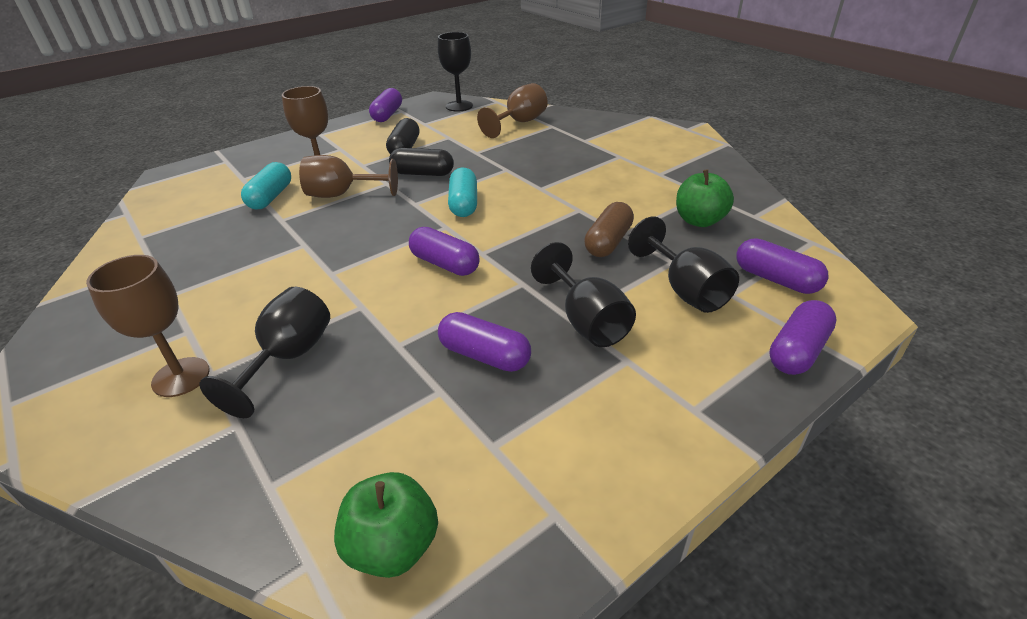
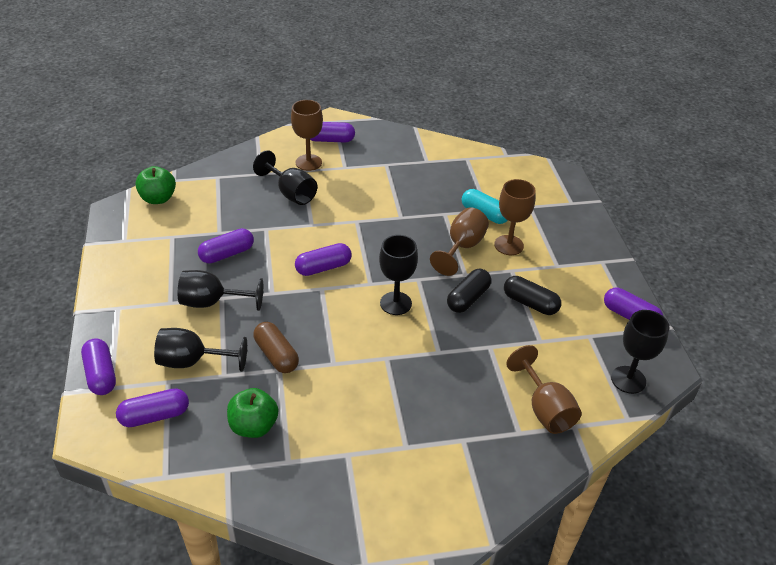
camera: 115 degrees right, 5 degrees up
(90, 381) = (330, 140): none -> purple capsule
(464, 204) = (396, 303): turquoise capsule -> black goblet

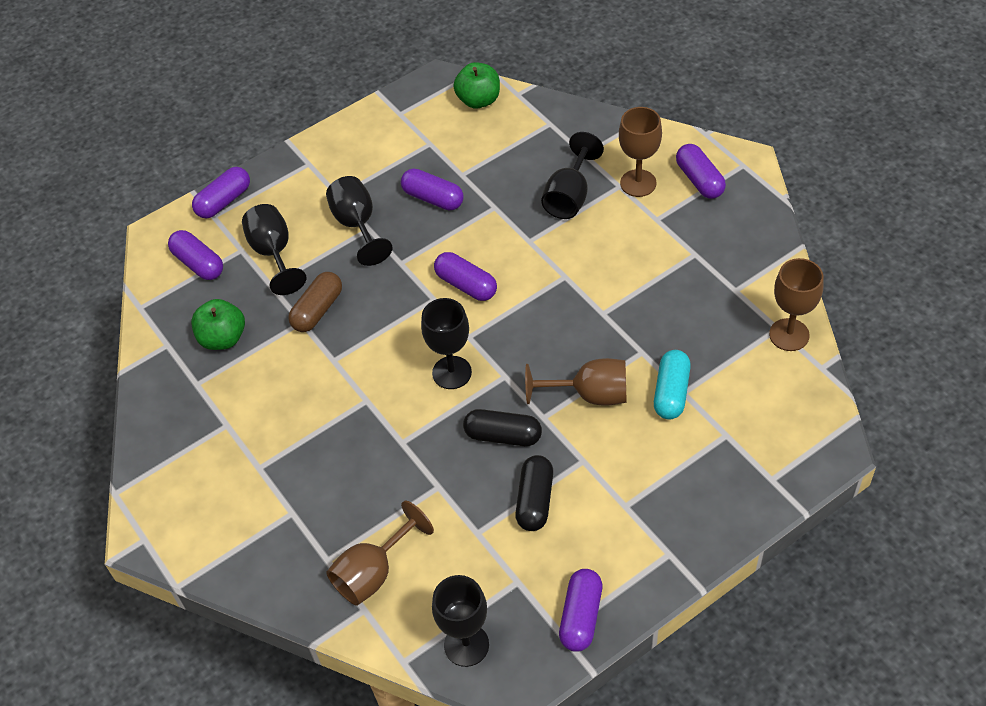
camera: 70 degrees right, 10 degrees up
(509, 245) = (628, 440): brown goblet -> brown goblet (789, 335)

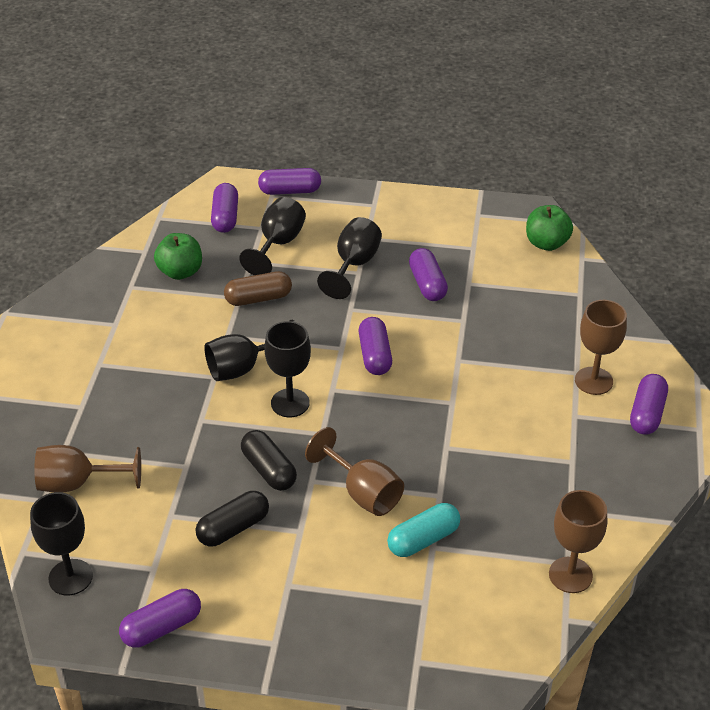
camera: 40 degrees right, 10 degrees down
(569, 196) = (528, 352): black goblet -> black goblet (244, 368)

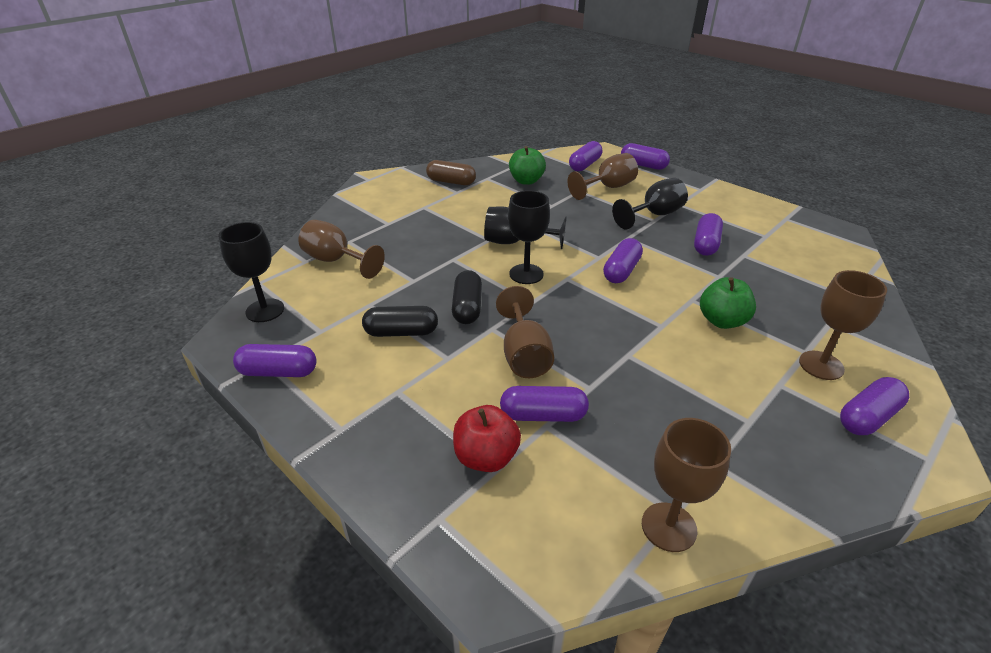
camera: 35 degrees right, 5 degrees down
(258, 298) = (564, 210): brown capsule -> brown capsule (451, 182)
(278, 244) = (608, 188): black goblet -> brown goblet
(410, 598) = (486, 457): none -> red apple
(423, 539) = (543, 415): turquoise capsule -> purple capsule
(546, 243) = (839, 254): green apple -> green apple (722, 321)

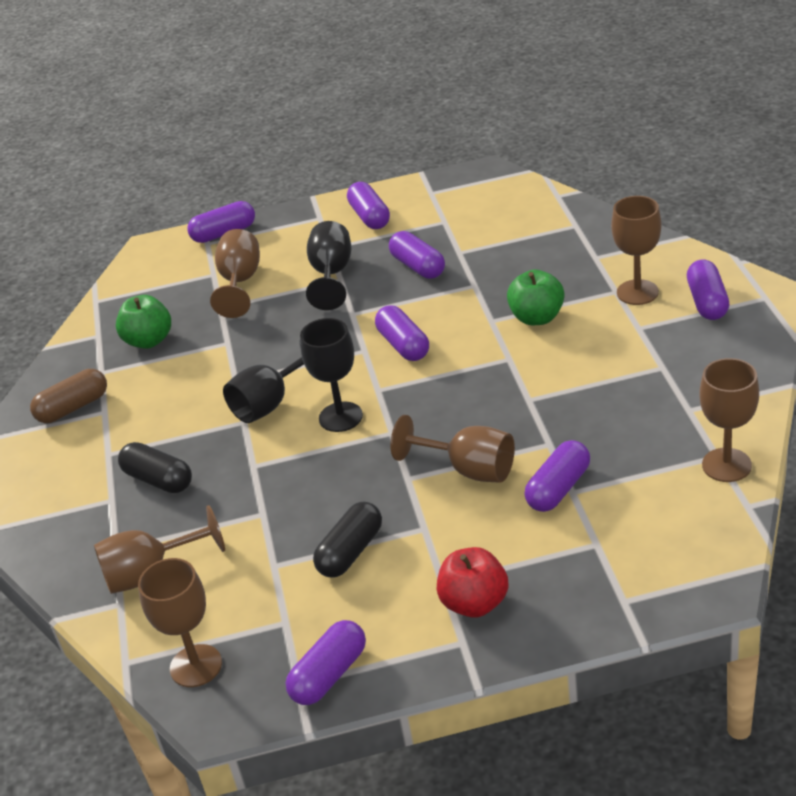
camera: 50 degrees left, 0 degrees up
(265, 310) = (196, 666): black goblet -> brown goblet
(467, 307) = (355, 485): black capsule -> black capsule (158, 480)
(486, 457) = (579, 546): red apple -> red apple (474, 603)
(585, 165) = (168, 277): purple capsule -> purple capsule (370, 217)

